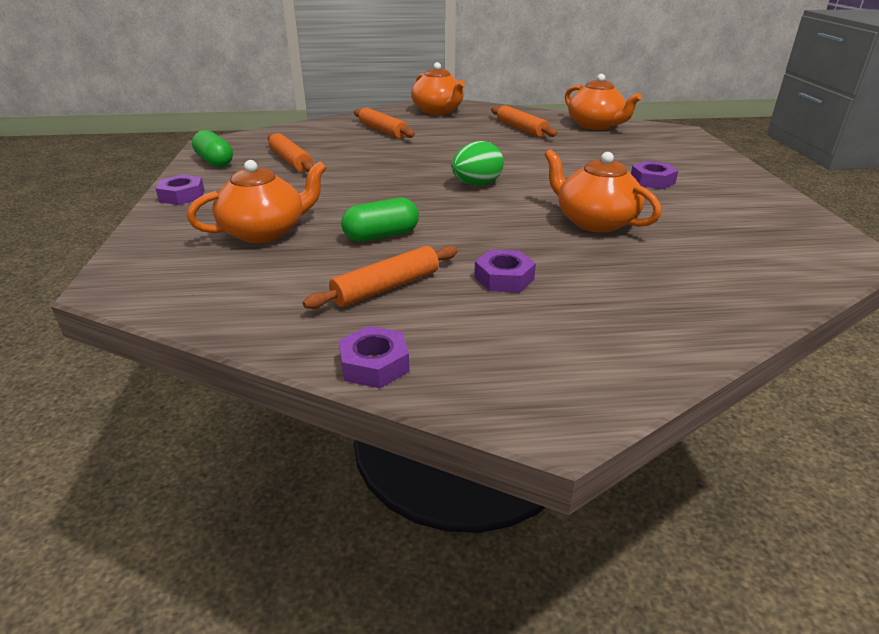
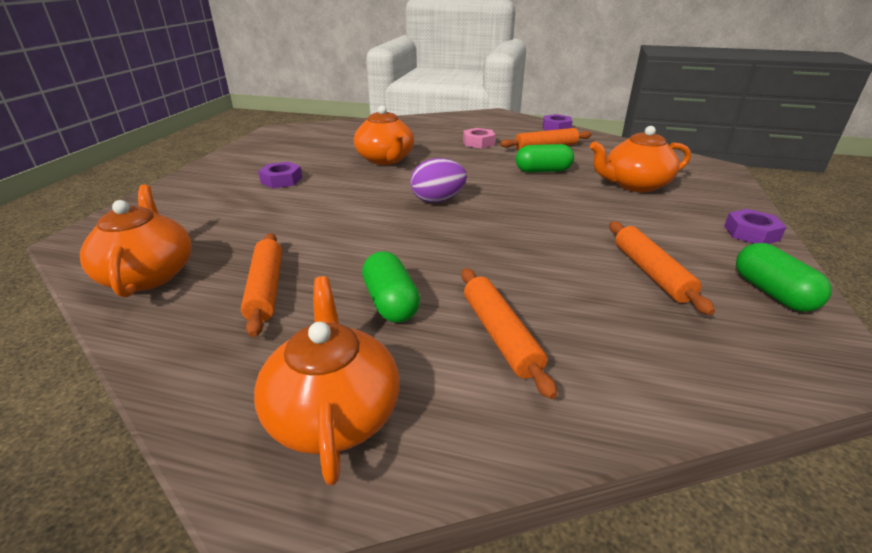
camera: 160 degrees left, 0 degrees up
(447, 133) = (391, 303): none -> green capsule
(476, 184) = (438, 200): green egg -> purple egg
(504, 278) = (478, 143): purple nut -> pink nut

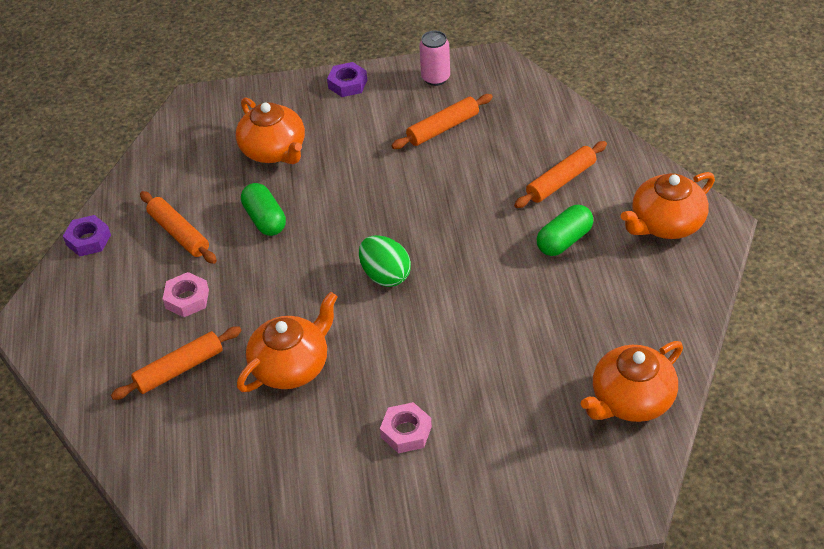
camera: 110 degrees left, 15 degrees up
(266, 289) = (596, 314): orange rolling pin -> orange rolling pin (179, 369)
(281, 180) = (406, 432): purple nut -> pink nut
(438, 200) = (385, 275): purple egg -> green egg
(772, 293) = (435, 78): green capsule -> pink can

